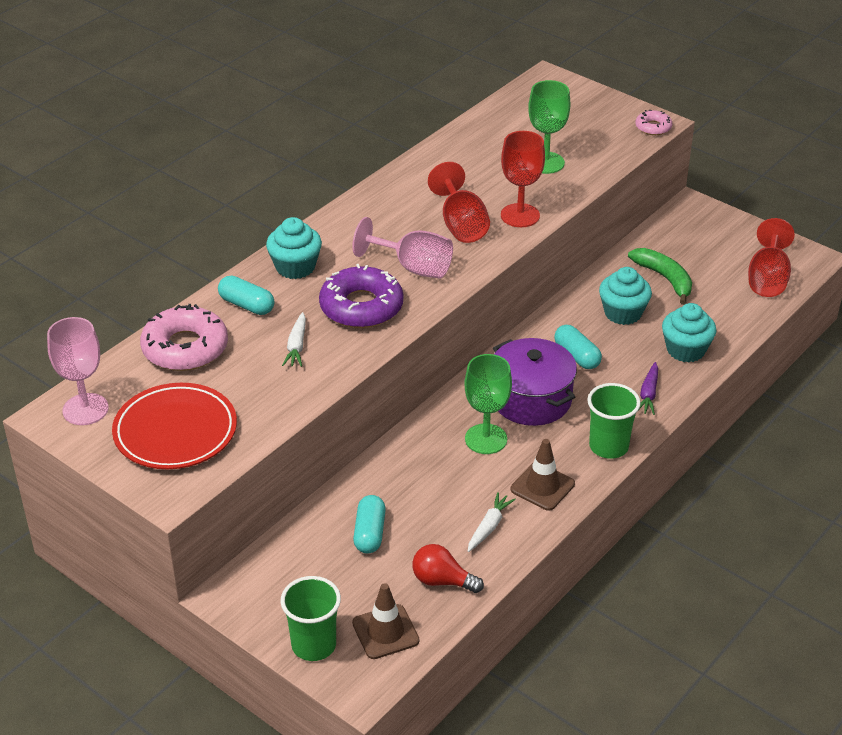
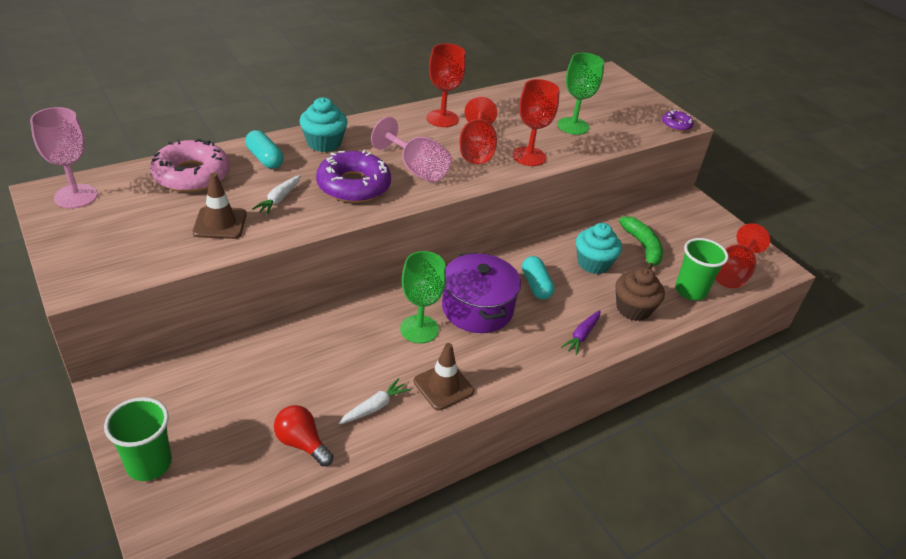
camera: 15 degrees right, 0 degrees up
(175, 431) = (128, 234): red plate -> none
(369, 533) = (269, 377): turquoise capsule -> none
(385, 632) = (219, 474): brown traffic cone -> brown traffic cone (220, 223)
(401, 197) = (442, 118): none -> red goblet
(608, 447) = (522, 370): green cup -> green cup (690, 291)
(653, 127) = (676, 125): pink donut -> purple donut
(685, 350) = (633, 309): turquoise cupcake -> brown cupcake

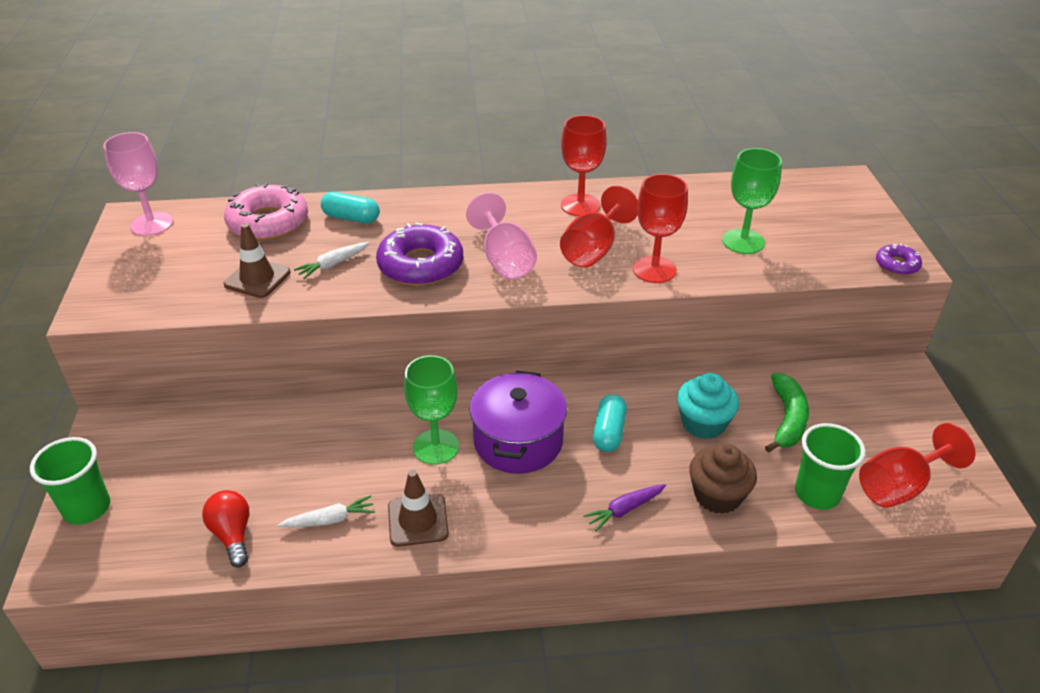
camera: 30 degrees right, 0 degrees up
(265, 158) = (351, 218): turquoise capsule -> turquoise capsule turned 60 degrees counterclockwise
(324, 143) = (424, 211): turquoise cupcake -> none

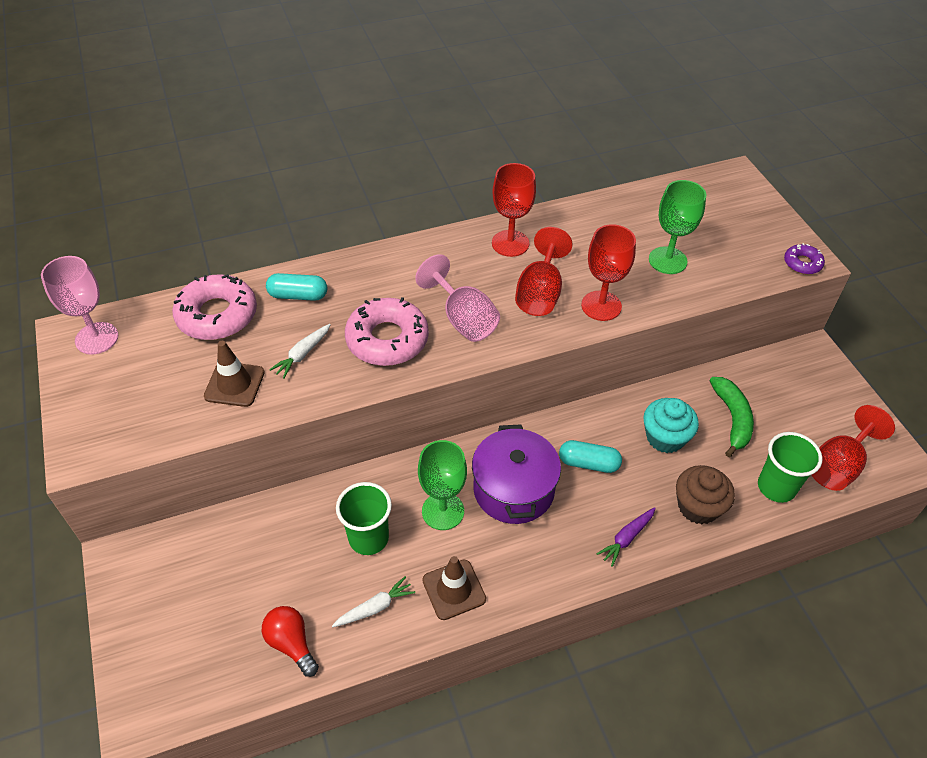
camera: 15 degrees left, 10 degrees up
(87, 508) = (139, 649): green cup -> green cup (368, 538)
(421, 265) = (387, 339): purple donut -> pink donut
(609, 432) = (588, 463): turquoise capsule -> turquoise capsule turned 75 degrees counterclockwise

